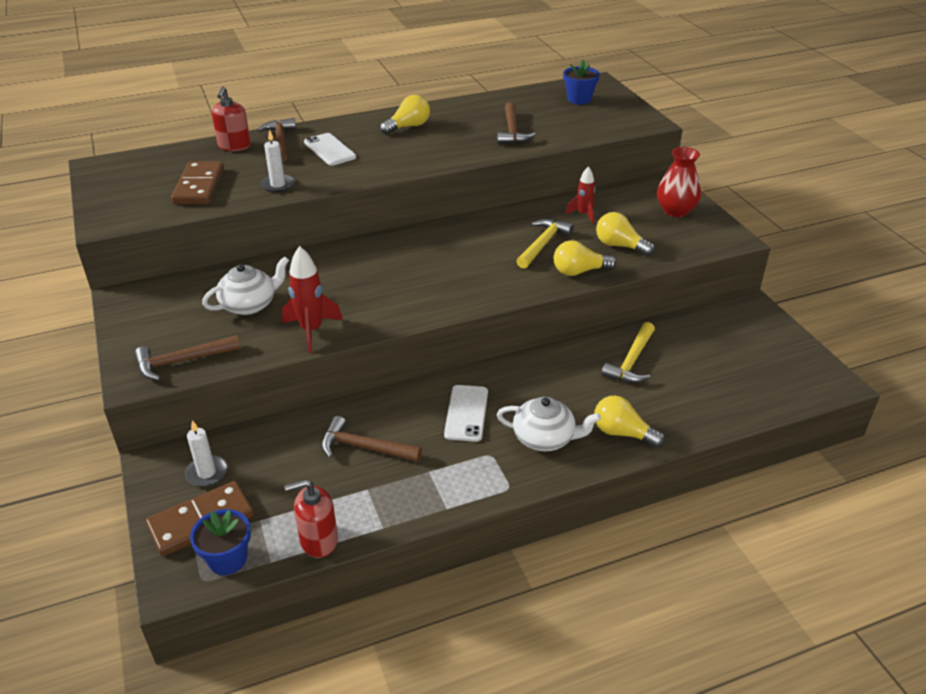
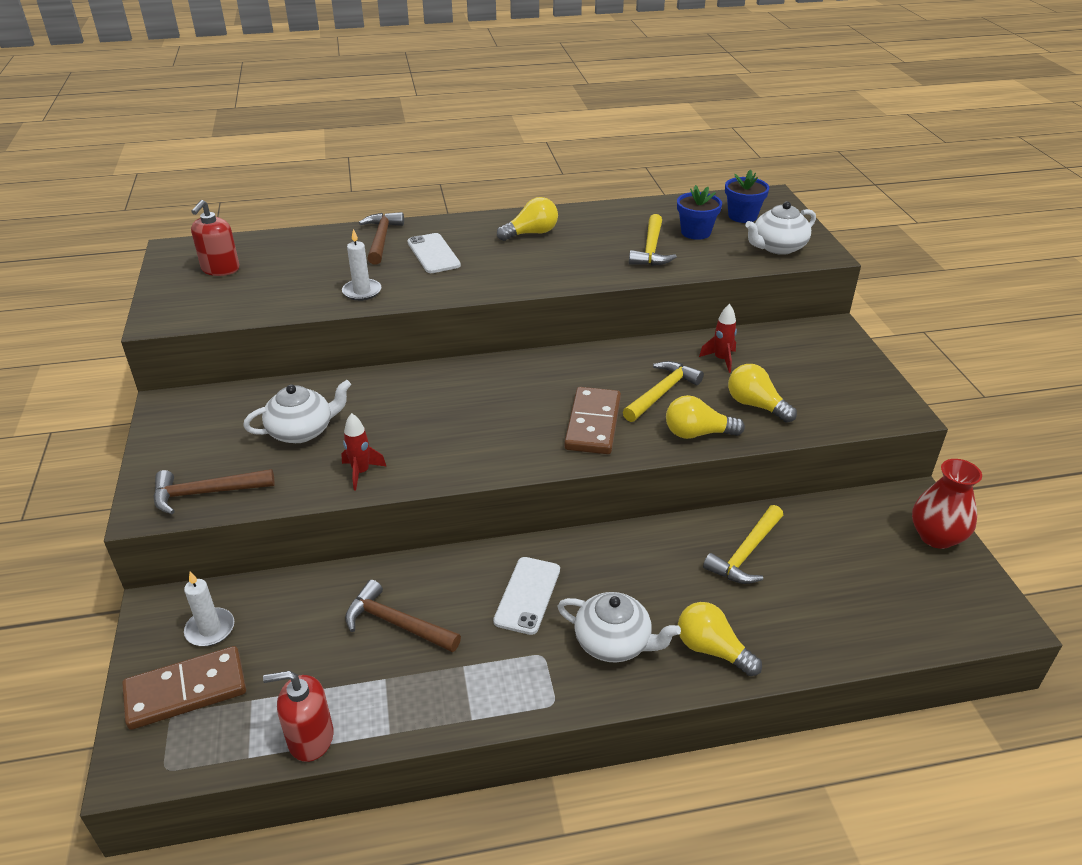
camera: 10 degrees right, 0 degrees up
(199, 186) = (275, 284): brown domino -> brown domino (593, 424)
(227, 559) = (201, 745): blue flower pot -> blue flower pot (695, 232)
(234, 146) = (329, 239): red soap dispenser -> red soap dispenser (220, 269)
(311, 331) = (361, 472): red rocket -> red rocket, size x0.64
(512, 131) = (651, 249): brown hammer -> yellow hammer
(614, 121) = (778, 247): none -> white teapot
(675, 211) = (836, 366): red vase -> red vase (936, 536)

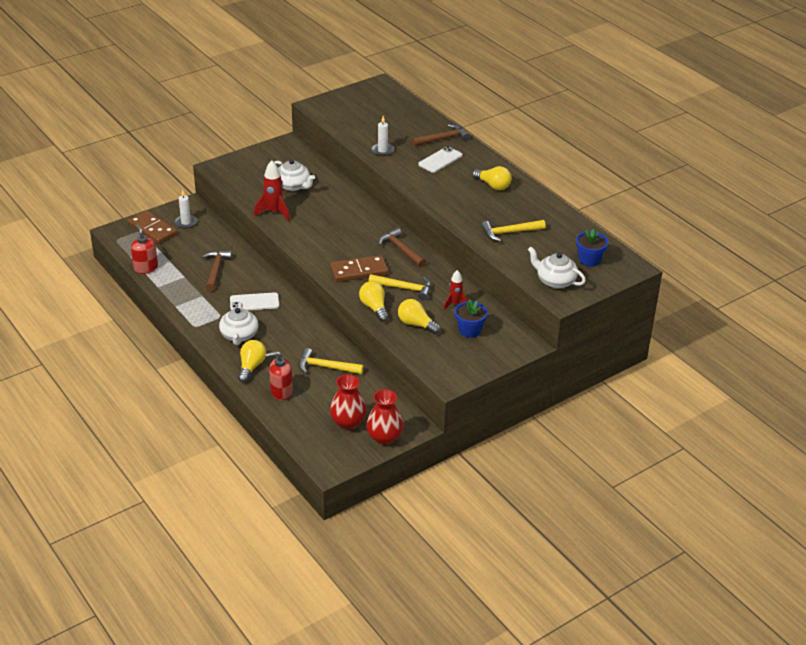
camera: 65 degrees right, 0 degrees up
(206, 493) = (235, 177): brown hammer -> brown hammer (401, 249)
(220, 269) = (371, 103): red soap dispenser -> red soap dispenser (281, 391)
(361, 472) = (274, 212): red rocket -> red rocket, size x1.56
(695, 232) = (548, 245): blue flower pot -> blue flower pot (469, 330)
(755, 405) = (416, 324): yellow light bulb -> yellow light bulb turned 75 degrees counterclockwise
(893, 566) = (348, 422): none -> red vase

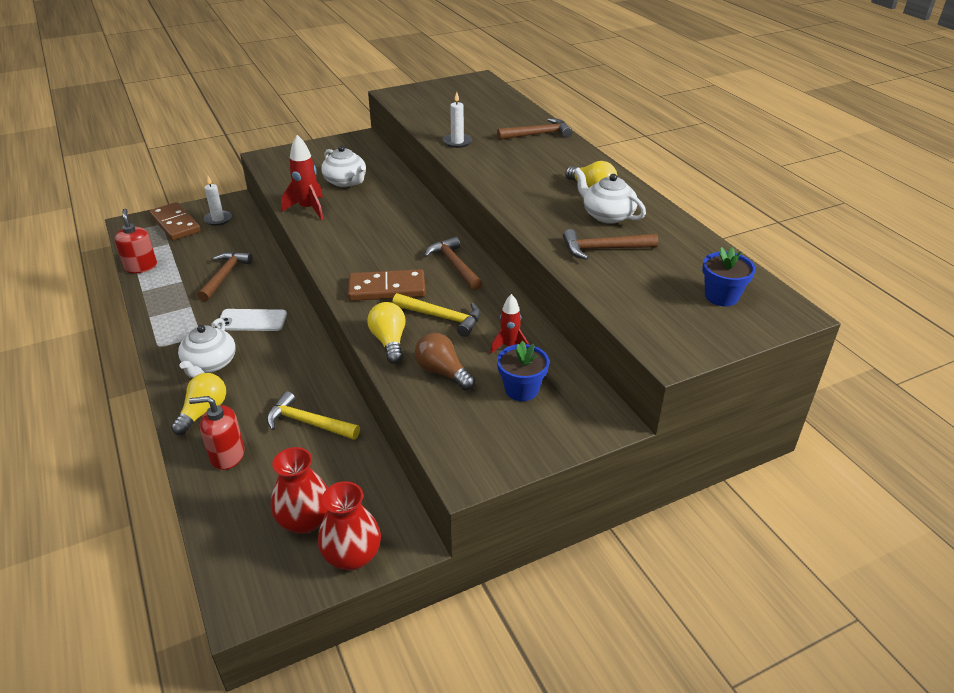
camera: 10 degrees right, 0 degrees up
(416, 324) = (442, 372): yellow light bulb -> brown light bulb
(440, 160) = (528, 156): white phone -> none
(509, 232) = (603, 249): yellow hammer -> brown hammer
(555, 281) = (663, 324): white teapot -> white teapot (607, 215)

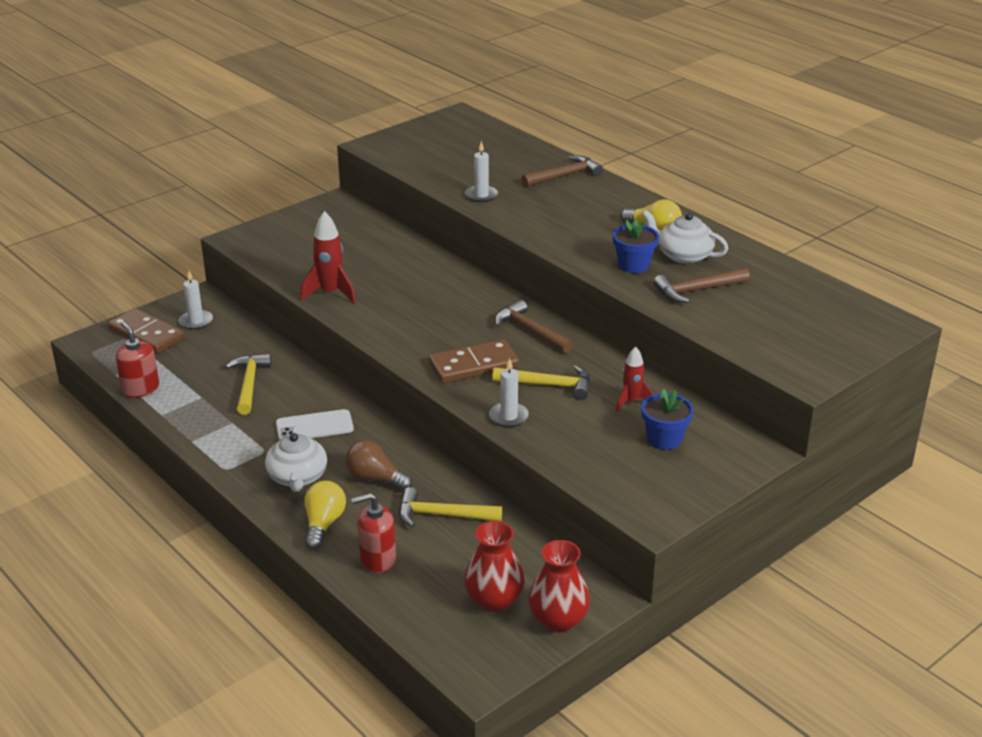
camera: 15 degrees left, 5 degrees down
(224, 276) = (249, 384): brown hammer -> yellow hammer
(346, 182) = (353, 256): white teapot -> none
(389, 342) = (509, 416): yellow light bulb -> white candle
(442, 372) = (579, 436): brown light bulb -> brown light bulb (375, 478)
(721, 296) = (828, 319): blue flower pot -> blue flower pot (633, 265)

